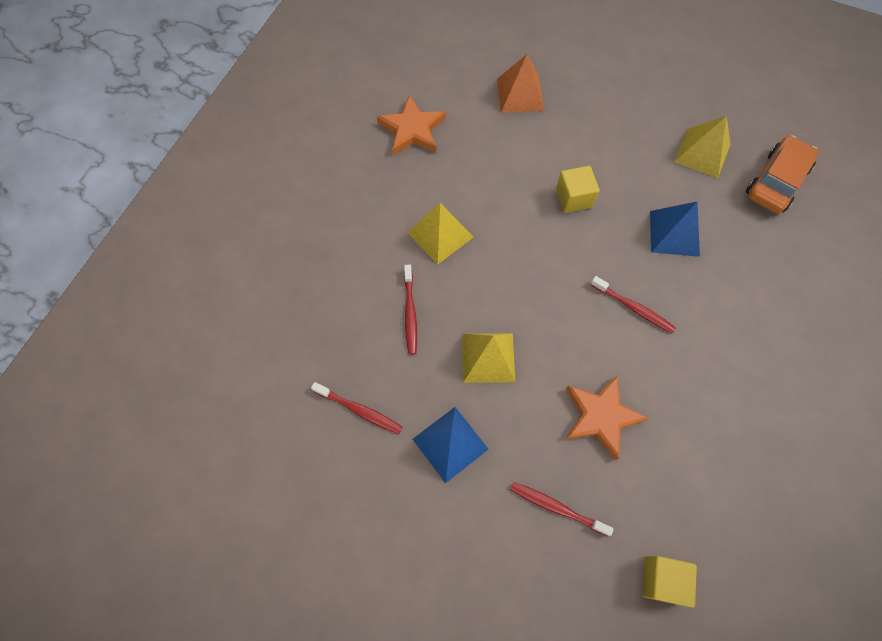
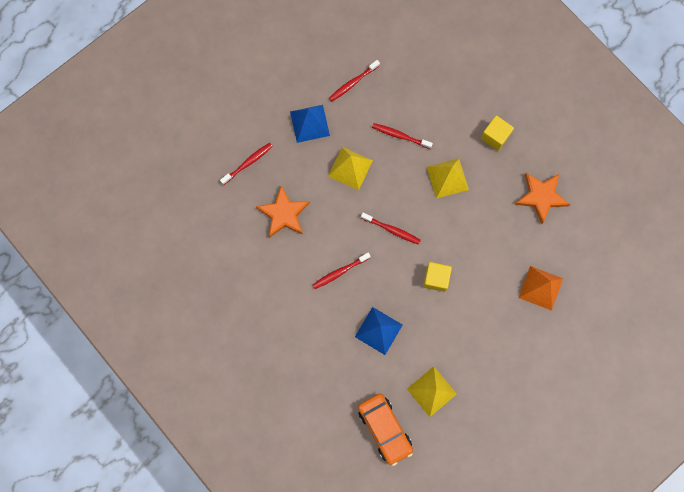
camera: 115 degrees right, 10 degrees up
(543, 270) = (392, 230): none -> red toothbrush
(661, 580) = (186, 197): yellow cube -> yellow cube (495, 136)

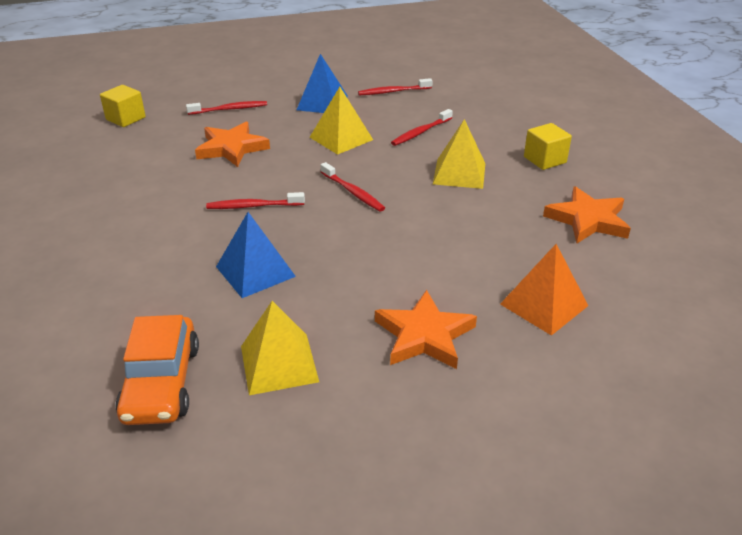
camera: 25 degrees right, 40 degrees down
(400, 136) = (420, 132): red toothbrush -> red toothbrush turned 90 degrees counterclockwise
(436, 279) = (380, 248): yellow cube -> yellow cube (126, 119)
(491, 339) = (424, 335): none -> orange star

